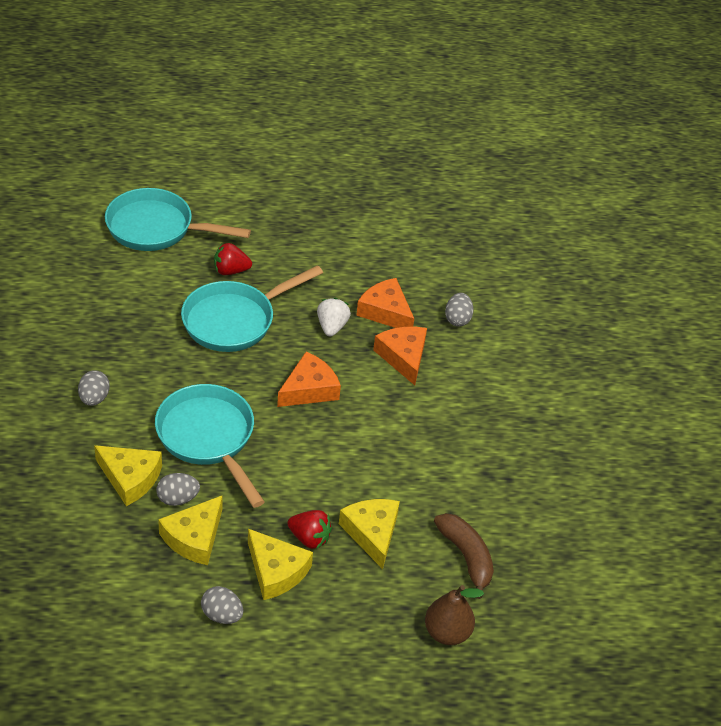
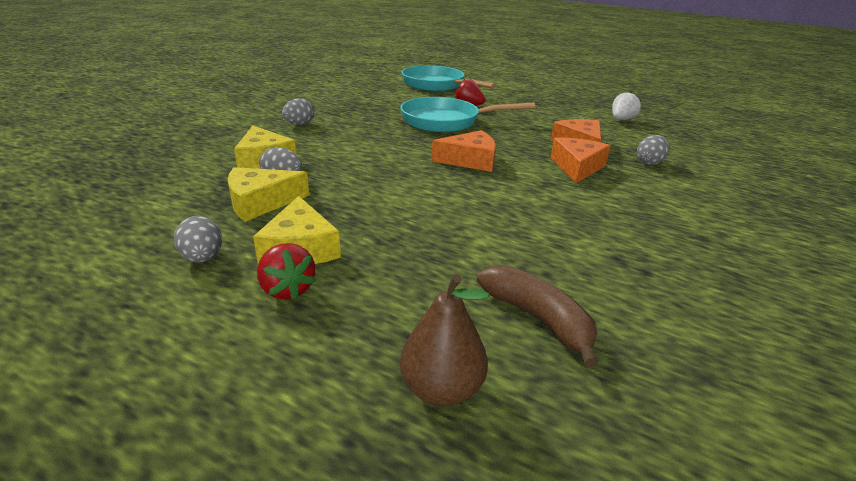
camera: 35 degrees right, 15 degrees down
(208, 438) = (353, 159): turquoise pan -> none
(309, 538) = (364, 238): red strawberry -> red strawberry (287, 289)
(332, 326) = (523, 140): white strawberry -> white strawberry (621, 120)
(372, 533) = (435, 257): yellow cheese -> none
(466, 557) = (538, 319): brown banana -> brown banana turned 45 degrees counterclockwise

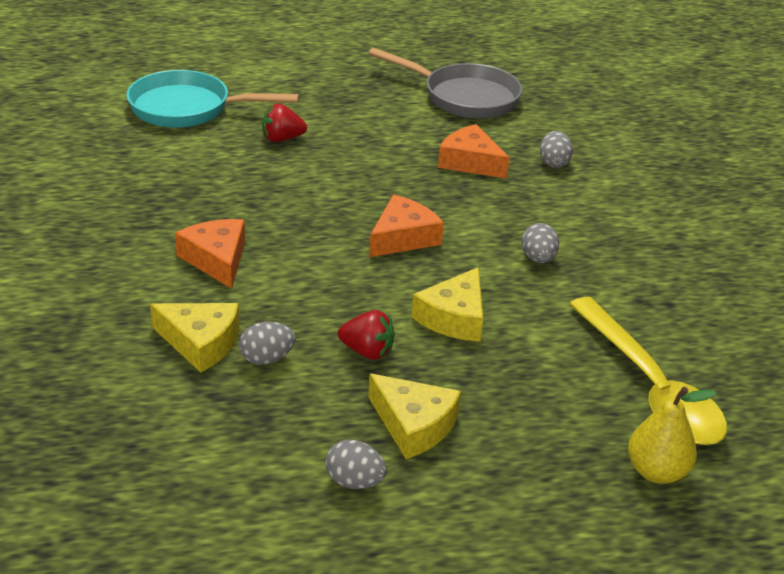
camera: 40 degrees left, 5 degrees up
(261, 202) = (298, 398): yellow cheese -> yellow cheese (454, 317)
(287, 289) = (465, 466): red strawberry -> red strawberry (367, 352)
(299, 124) = (140, 266): grey egg -> grey egg (538, 259)
(441, 389) = (656, 471): brown pear -> yellow pear
(446, 121) = (297, 181): turquoise pan -> none
(538, 319) = (649, 387): brown banana -> yellow spoon
(577, 167) = (504, 200): orange cheese -> orange cheese (216, 260)
(621, 120) = (464, 97): white strawberry -> grey pan

